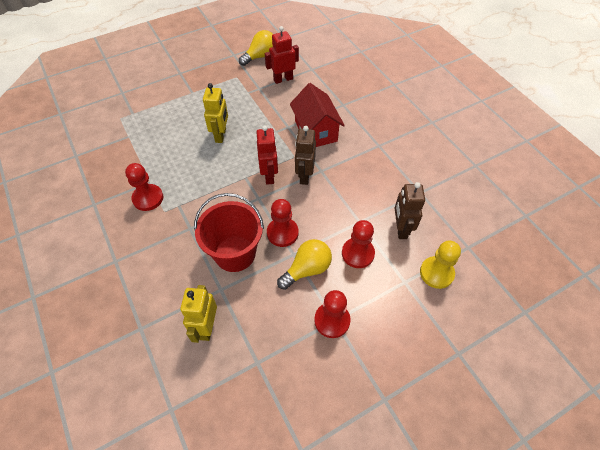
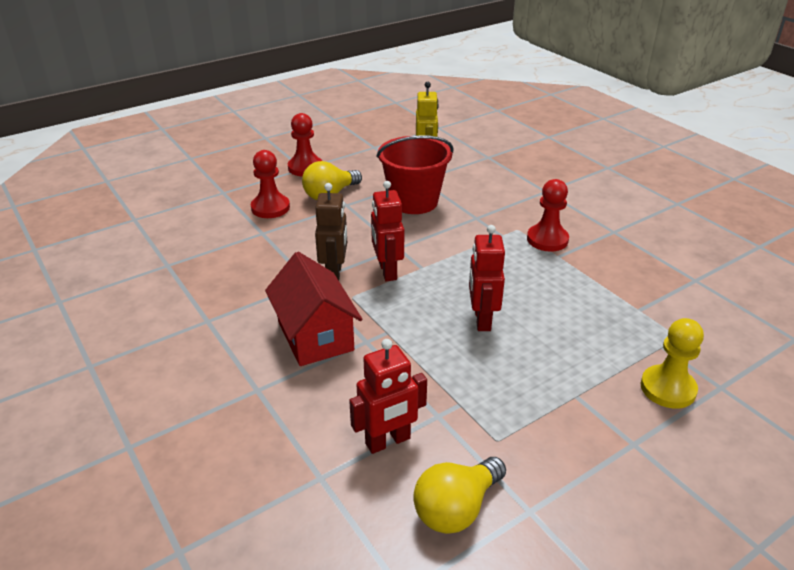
camera: 175 degrees right, 20 degrees down
(221, 135) = (482, 320): yellow robot -> red robot
(282, 233) = (360, 219): red pawn -> none
(401, 229) = (210, 229): brown robot -> none
(436, 273) = (184, 199): yellow pawn -> yellow pawn (668, 388)

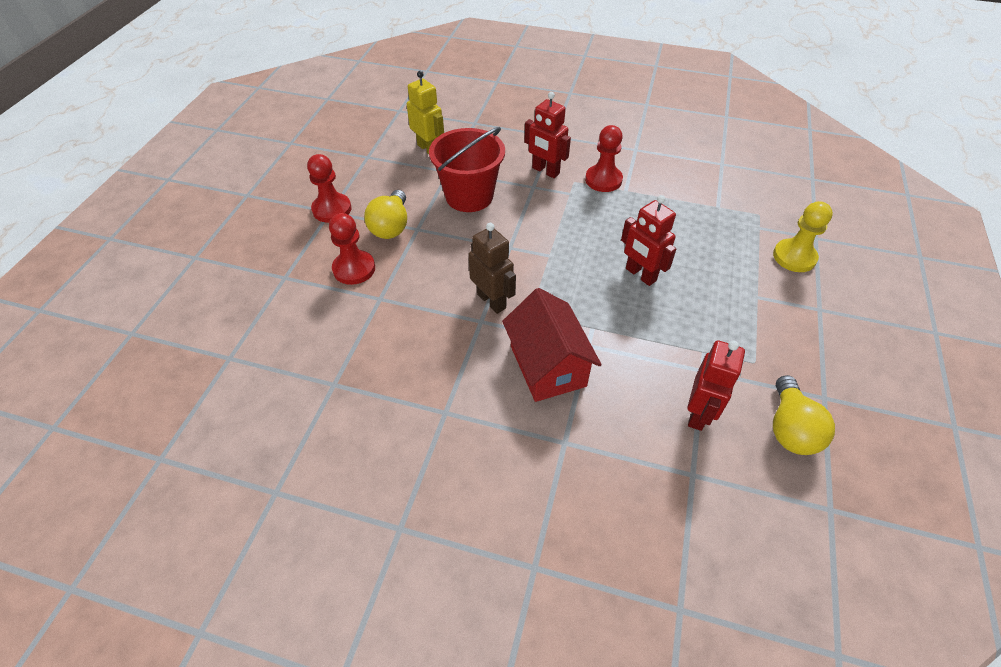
camera: 40 degrees left, 15 degrees up
(315, 336) = (547, 366): red house -> red house turned 45 degrees clockwise
(387, 271) = (528, 274): red robot -> red robot (545, 171)

